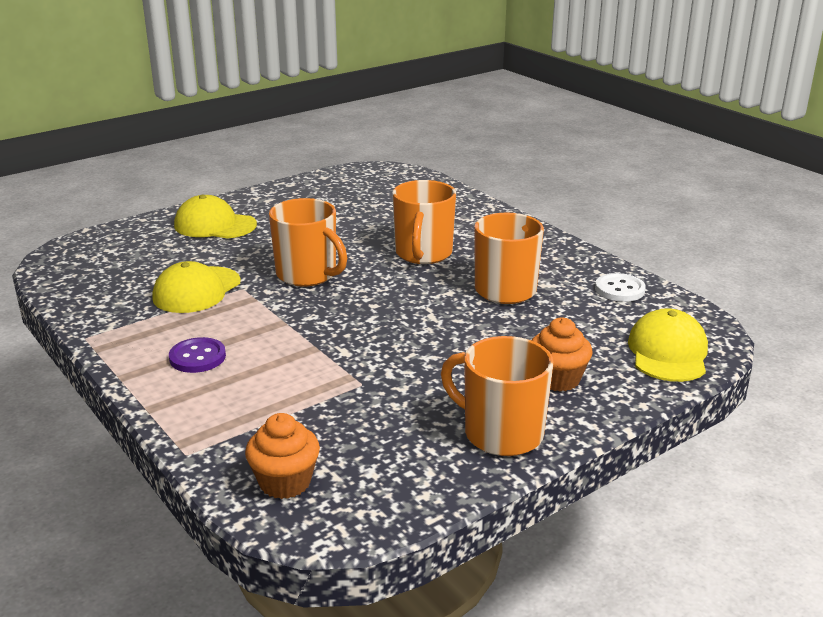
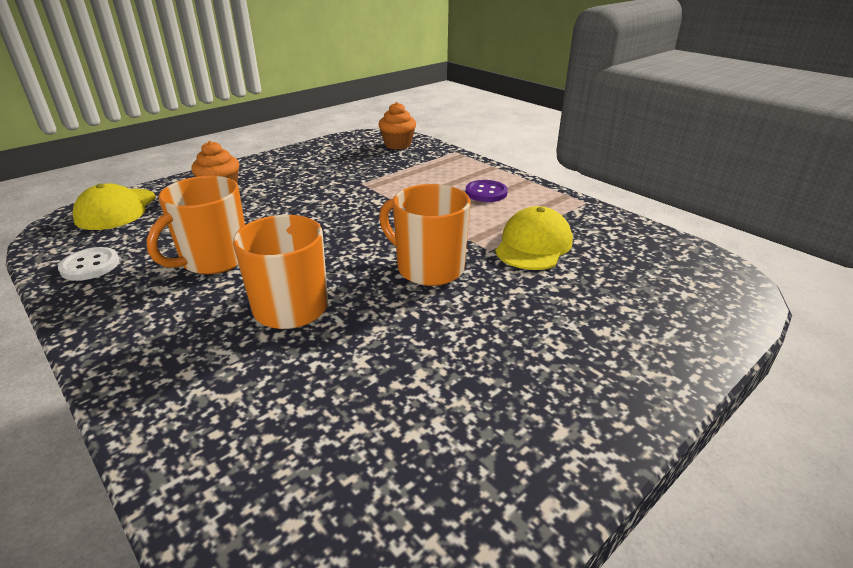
camera: 175 degrees right, 5 degrees up
(215, 225) = (598, 348): yellow cap -> none
(501, 433) = (276, 164): orange mug -> none

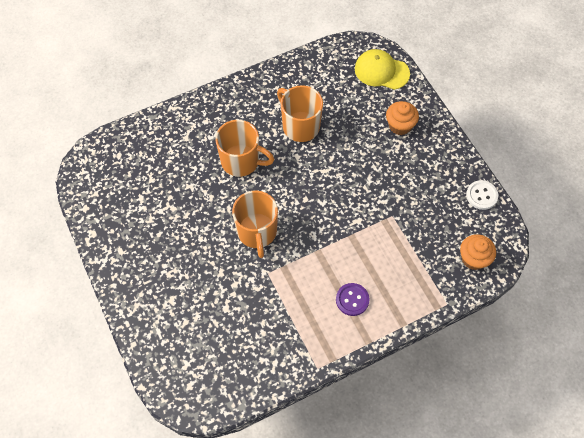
camera: 105 degrees right, 30 degrees up
(90, 266) = (311, 71): white button -> white button (481, 195)
(428, 268) = (257, 232): orange mug -> orange mug turned 120 degrees clockwise
(533, 245) = (265, 301): yellow cap -> none

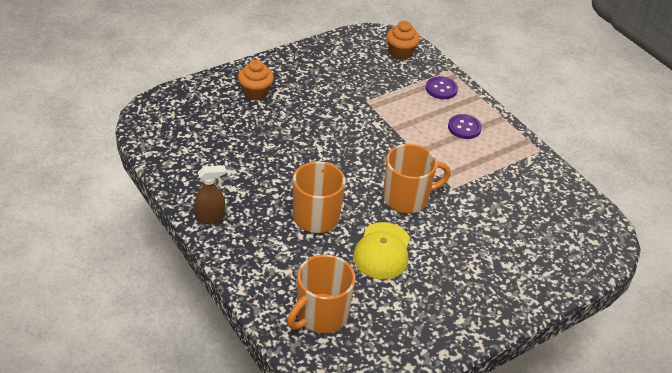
camera: 100 degrees left, 20 degrees down
(245, 90) = (210, 217): none -> brown spray bottle
(300, 126) = (261, 168): orange mug -> orange mug (321, 315)
(381, 71) = (181, 104): yellow cap -> yellow cap (382, 251)
(413, 289) = (441, 89): none -> purple button
(481, 195) = (333, 44): white button -> none

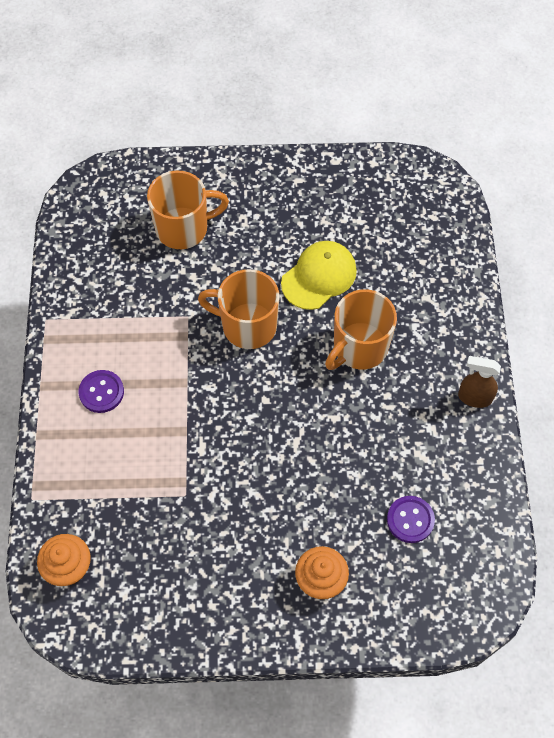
camera: 145 degrees left, 20 degrees up
(321, 315) = (421, 239): orange mug -> orange mug (184, 228)
(441, 89) = (73, 469): purple button -> purple button (410, 520)

